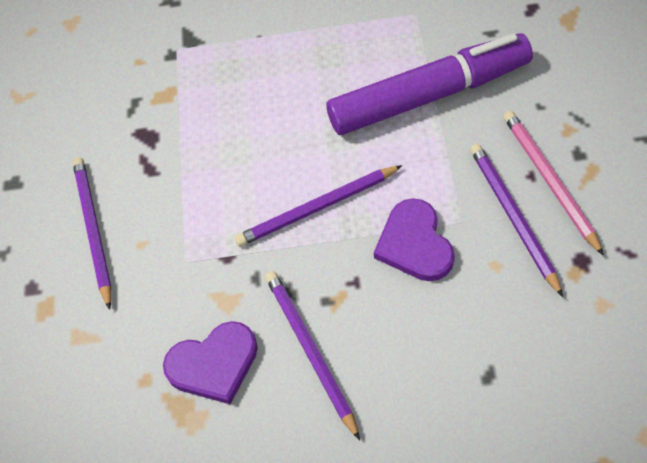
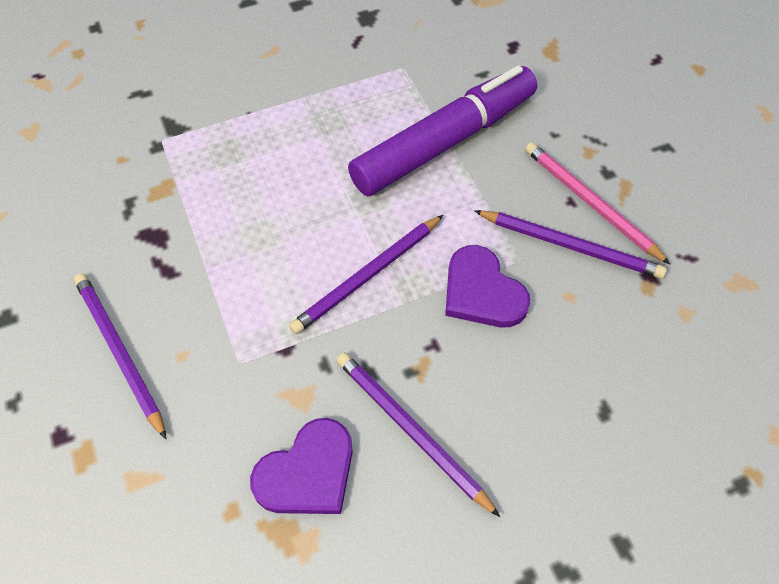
camera: 25 degrees left, 0 degrees up
(513, 218) = (569, 245): purple pencil -> purple pencil turned 150 degrees clockwise

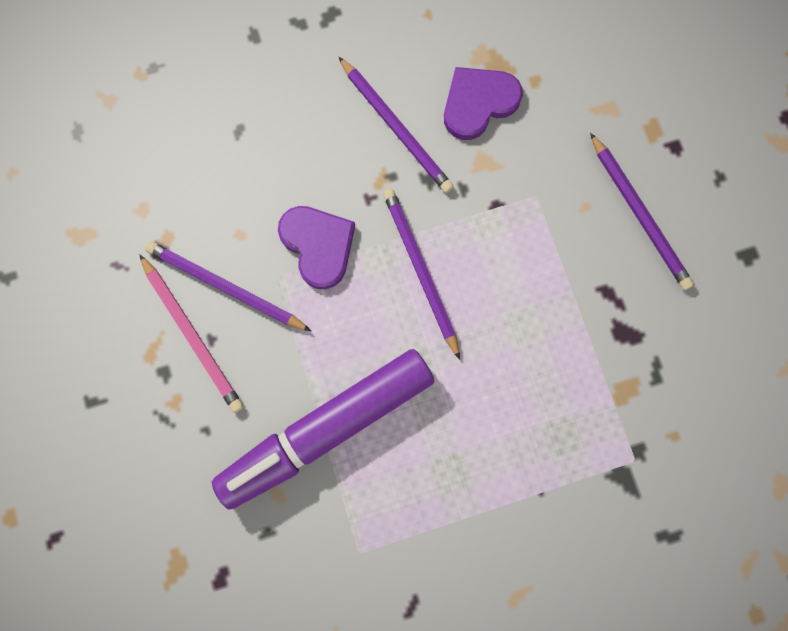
camera: 175 degrees left, 20 degrees up
(368, 276) = (420, 271): purple pencil -> purple pencil turned 75 degrees counterclockwise

